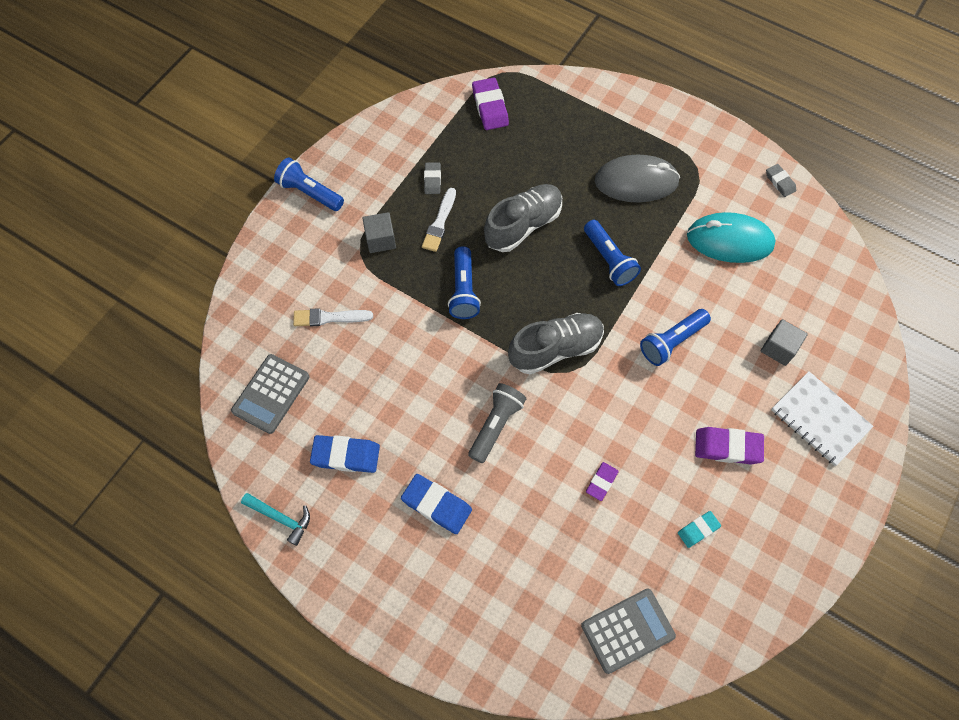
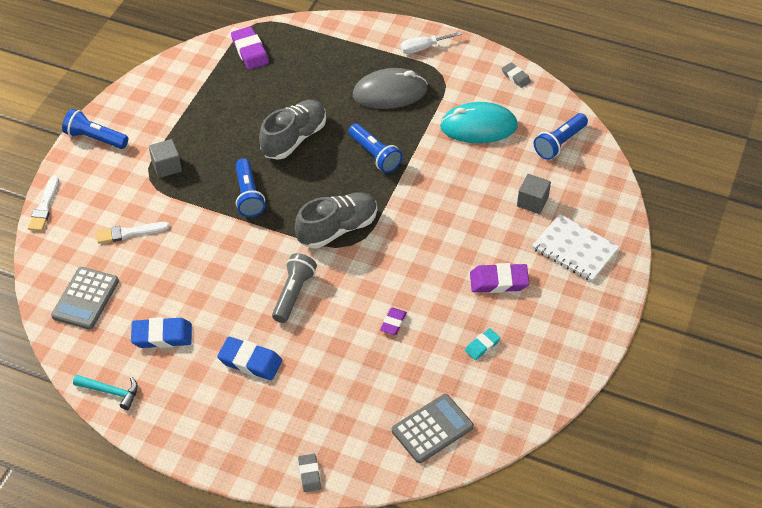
camera: 10 degrees left, 15 degrees down
(432, 180) = (206, 114): grey eraser -> grey eraser (309, 474)
(439, 223) = (218, 146): white brush -> white brush (44, 207)
(672, 341) = (439, 209): blue flashlight -> blue flashlight (559, 143)
(680, 130) = (423, 48): none -> white screwdriver

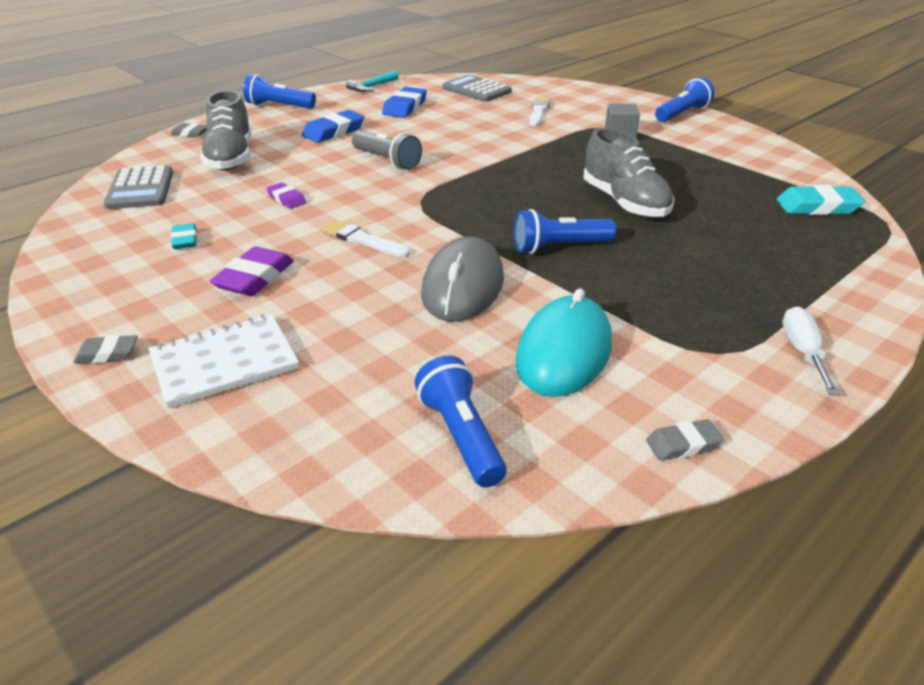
camera: 115 degrees right, 15 degrees down
(44, 207) = (599, 89): white brush -> white brush (362, 240)
(248, 195) = (546, 164): blue flashlight -> blue flashlight (279, 106)
(250, 51) = (817, 207): purple eraser -> turquoise eraser
(337, 229) = (451, 198): grey shoe -> grey shoe (231, 158)
(390, 92) = (689, 290): grey mouse -> grey mouse (463, 286)
(532, 202) = (356, 353): grey cube -> none
(603, 302) = (107, 353): none -> grey eraser

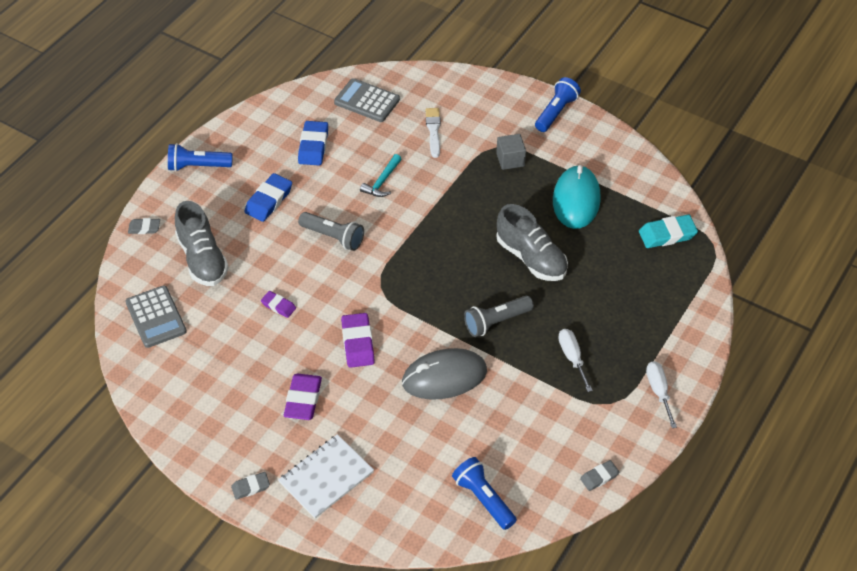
camera: 15 degrees left, 15 degrees up
(185, 240) = (231, 371): turquoise eraser -> none
(362, 240) = (357, 343): white brush -> purple eraser
(372, 87) = (267, 113): turquoise hammer -> turquoise hammer (382, 181)
(463, 286) = (444, 377): grey mouse -> grey mouse turned 75 degrees clockwise
(559, 247) = (496, 322): blue flashlight -> grey flashlight
(564, 352) = (523, 423): turquoise mouse -> turquoise mouse (576, 200)
(662, 295) = (572, 357): none -> white screwdriver

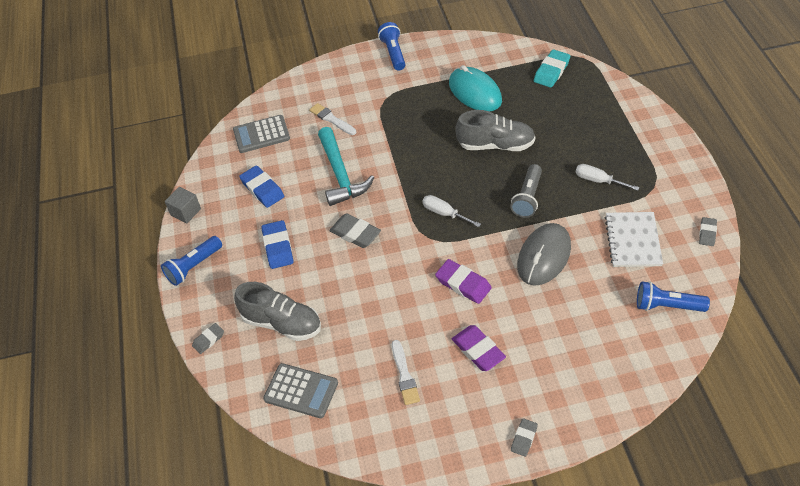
camera: 40 degrees left, 0 degrees up
(232, 369) = (404, 375): none -> white brush
(278, 306) = (379, 307): purple eraser -> none
(326, 477) = (561, 384): white notebook -> white notebook (633, 240)
(333, 237) = (355, 233): grey flashlight -> grey eraser
(382, 181) = (340, 174): turquoise hammer -> turquoise hammer, size x1.86
(510, 160) = (404, 100): grey cube -> grey cube (186, 212)
(658, 391) = (668, 158): white screwdriver -> white screwdriver (444, 213)

